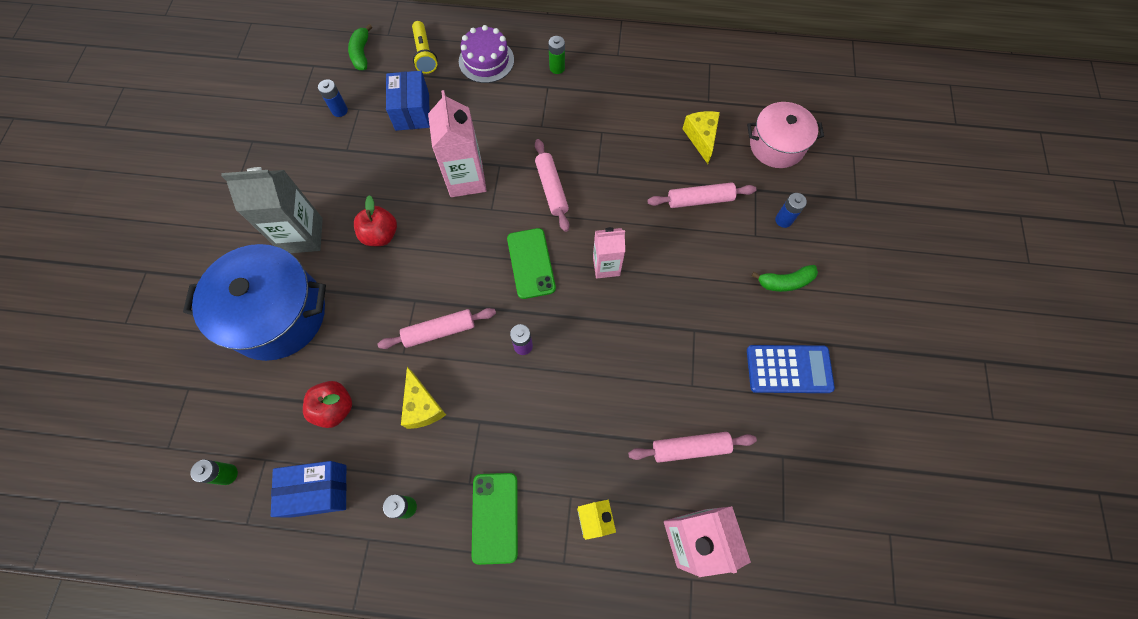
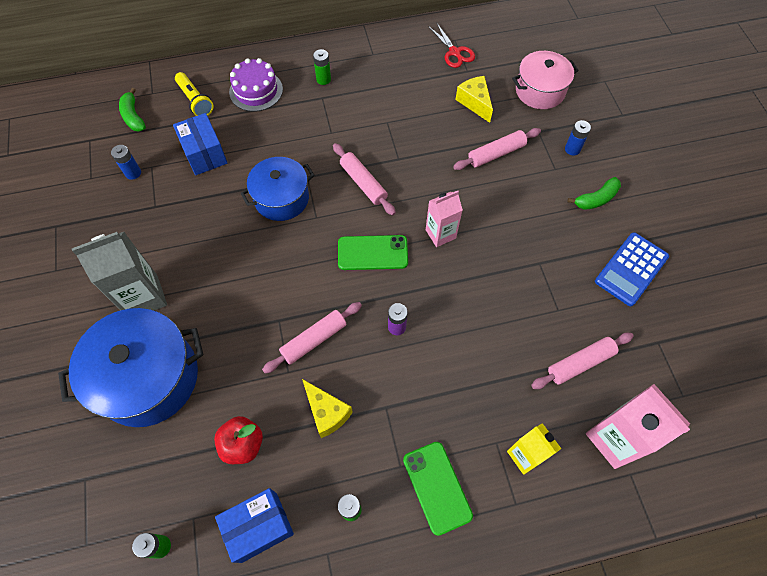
camera: 20 degrees left, 5 degrees down
(380, 235) = (221, 272): red apple -> none
(466, 179) = (281, 198): pink carton -> blue pot
(531, 263) = (372, 253): green phone -> green phone turned 60 degrees counterclockwise
(703, 77) = (454, 52): none -> red scissors
(789, 369) = (631, 269): blue calculator -> blue calculator turned 150 degrees clockwise

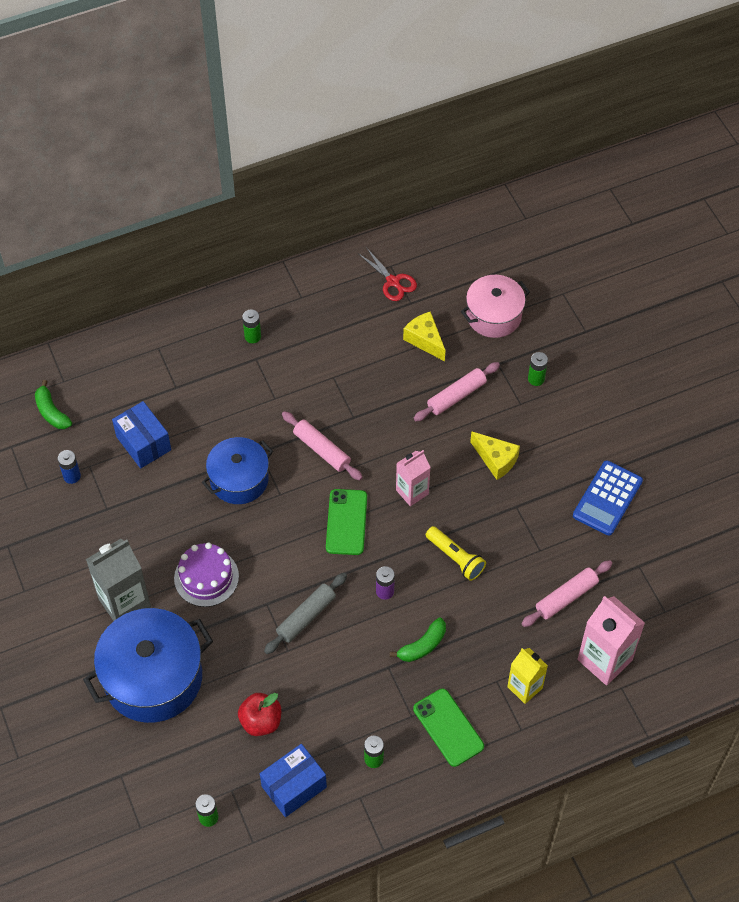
camera: 10 degrees left, 5 degrees down
(195, 101) = (115, 383): yellow flashlight -> yellow flashlight (455, 558)
(256, 90) = (180, 361): purple cake -> purple cake (206, 577)
(314, 340) = (306, 617): pink rolling pin -> grey rolling pin
(326, 412) = (333, 681): yellow cheese -> yellow cheese (496, 460)
(372, 253) = (346, 522): green phone -> green phone turned 75 degrees counterclockwise
(572, 149) = (536, 379): blue battery -> green battery
(596, 199) = (566, 430): green banana -> green banana (422, 645)

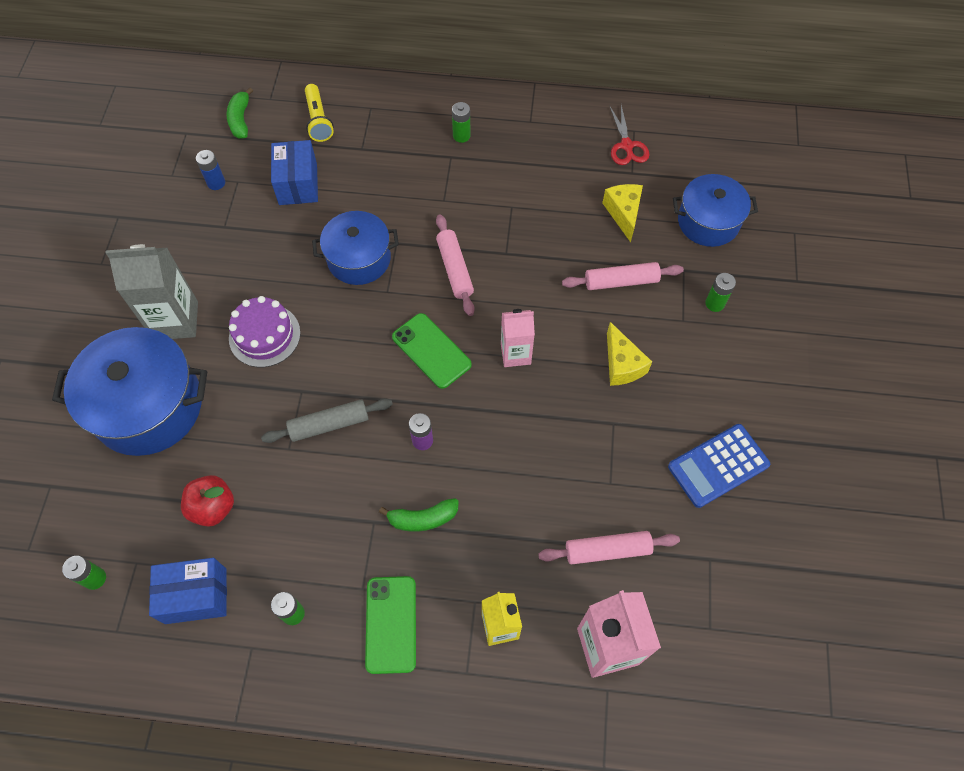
camera: 30 degrees right, 5 degrees up
(346, 522) = (431, 351): green phone -> green phone turned 75 degrees counterclockwise
(455, 558) = (516, 444): yellow flashlight -> yellow flashlight (318, 120)
(493, 316) = (708, 222): pink pot -> blue pot

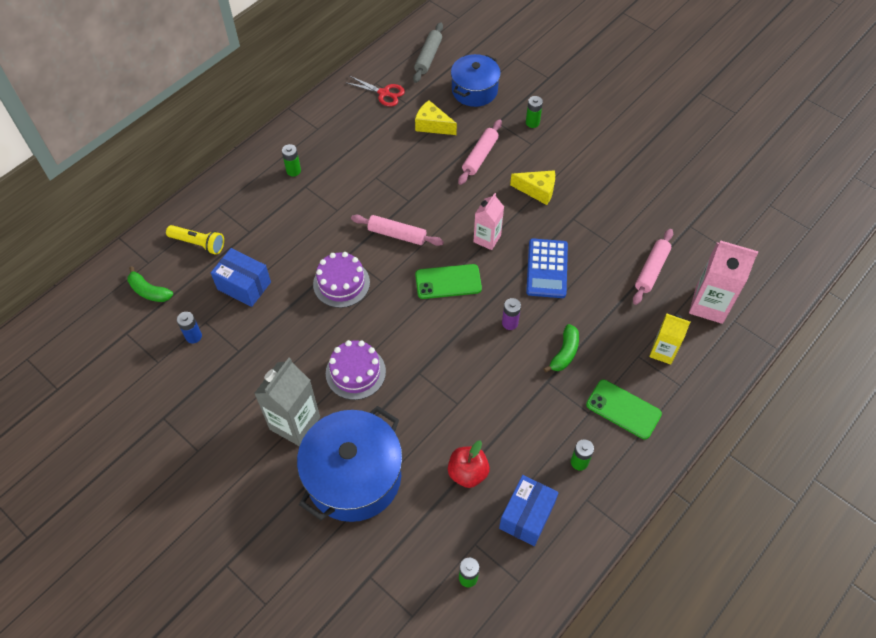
camera: 55 degrees left, 5 degrees down
(329, 424) = (457, 369): grey rolling pin -> grey rolling pin (428, 57)
(359, 259) = (341, 283): blue pot -> purple cake
(718, 465) = (636, 186): blue calculator -> blue calculator (547, 268)

